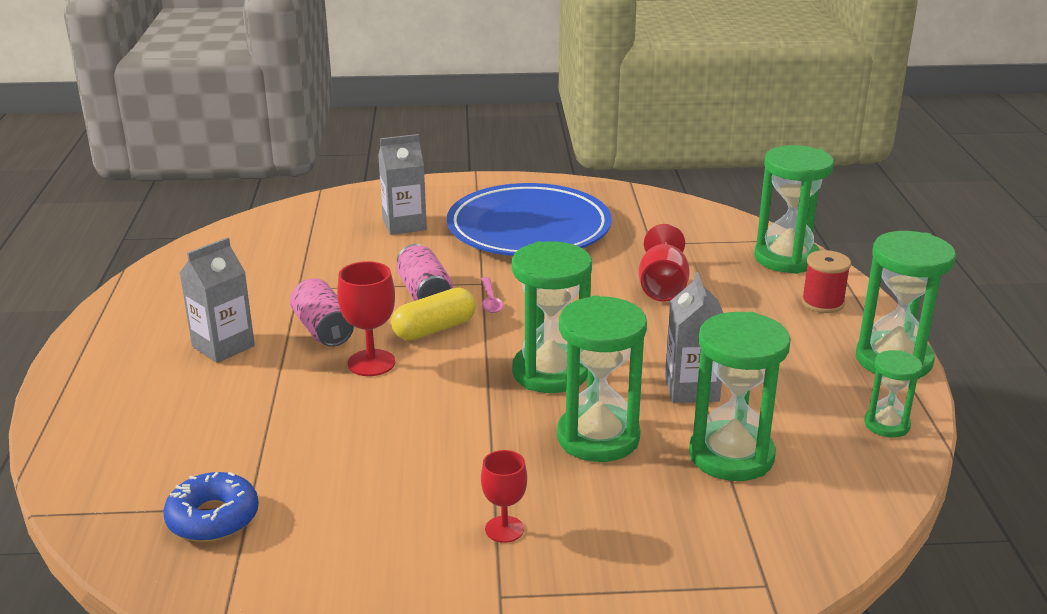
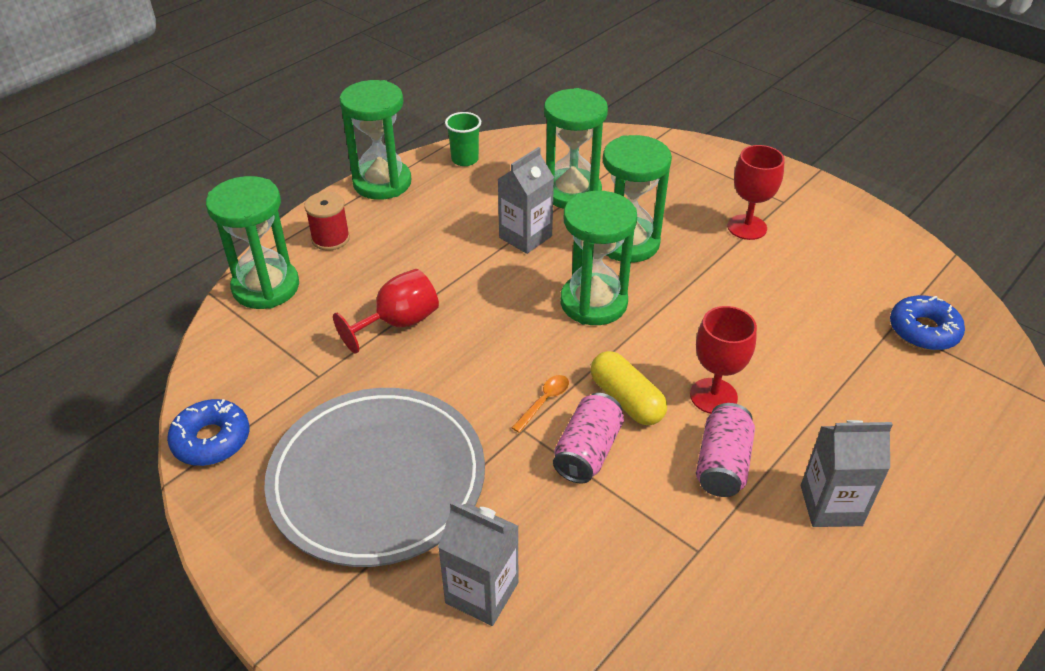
camera: 135 degrees left, 15 degrees up
(434, 329) = (626, 400): yellow capsule -> yellow capsule turned 45 degrees clockwise
(490, 301) = (544, 401): pink spoon -> orange spoon
(504, 529) = (747, 227): red goblet -> red goblet, size x1.50
(529, 229) = (377, 480): blue plate -> grey plate
(645, 200) = (211, 440): none -> blue donut
(886, 425) = (465, 159): green hourglass -> green cup

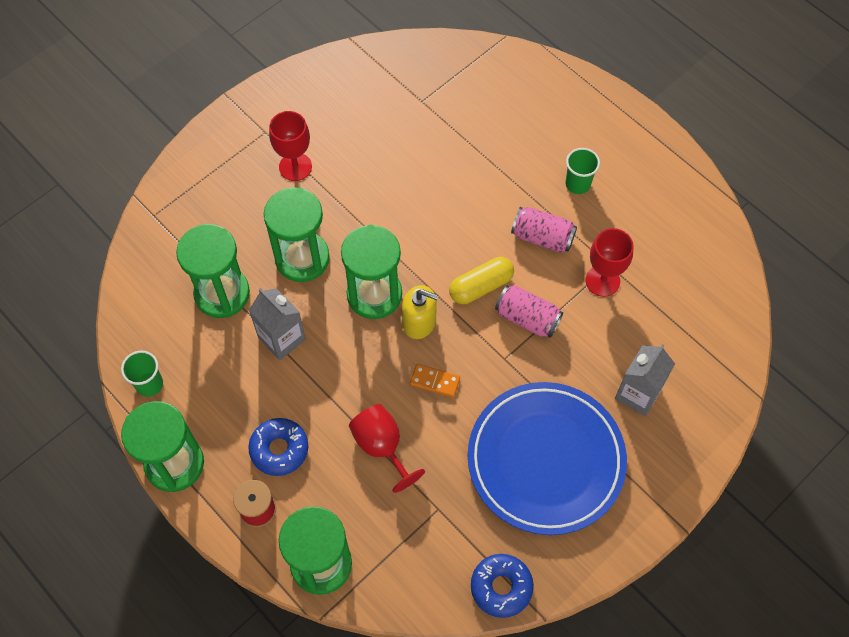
camera: 85 degrees left, 20 degrees up
(377, 480) = (545, 460): grey plate -> blue plate
(484, 363) = (435, 381): none -> orange domino
(544, 401) = (478, 342): orange spoon -> none
(563, 344) = (419, 322): none -> yellow soap dispenser
(713, 396) = (481, 230): red goblet -> red goblet (602, 281)
(831, 505) = (577, 184): grey carton -> green cup
(923, 331) = (429, 85): blue donut -> blue donut (279, 449)

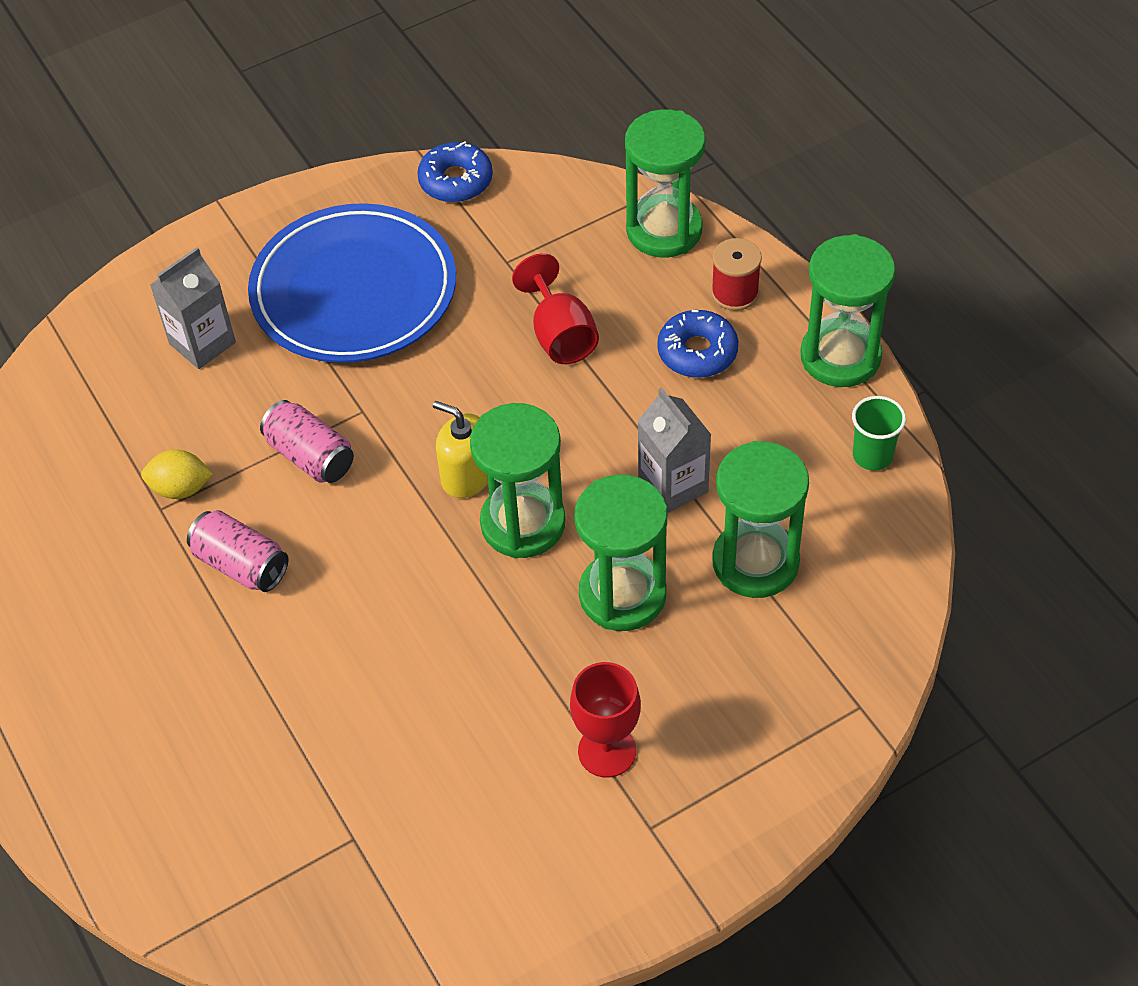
camera: 165 degrees left, 10 degrees down
(435, 381) = (468, 398): orange domino -> none
(481, 286) = (361, 509): yellow capsule -> none
(577, 184) = (149, 638): green cup -> none
(602, 281) = (181, 488): red goblet -> yellow lemon

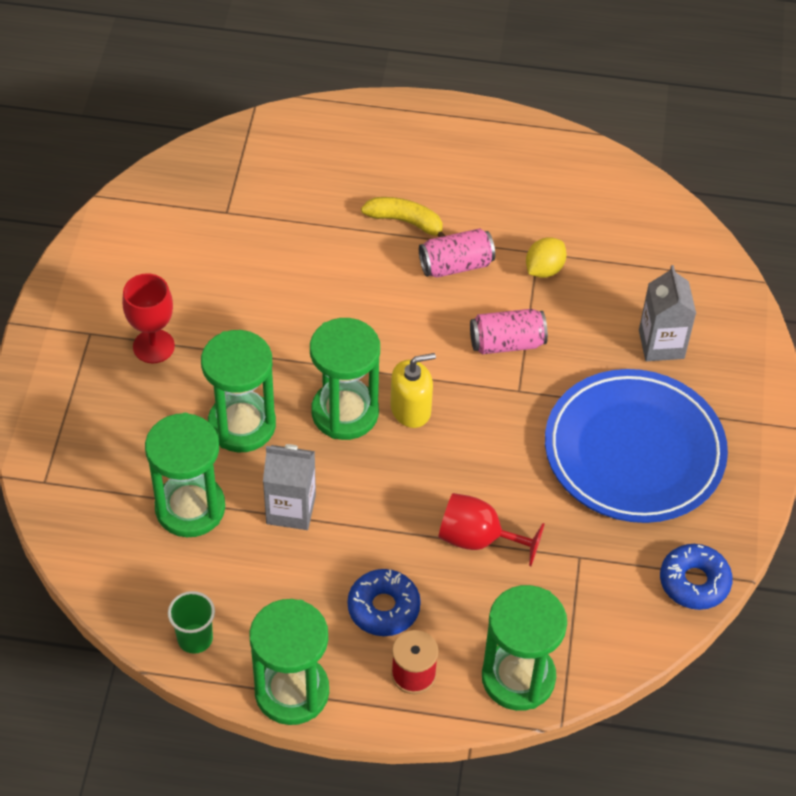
camera: 125 degrees right, 0 degrees up
(215, 652) = (406, 222): none -> yellow banana

